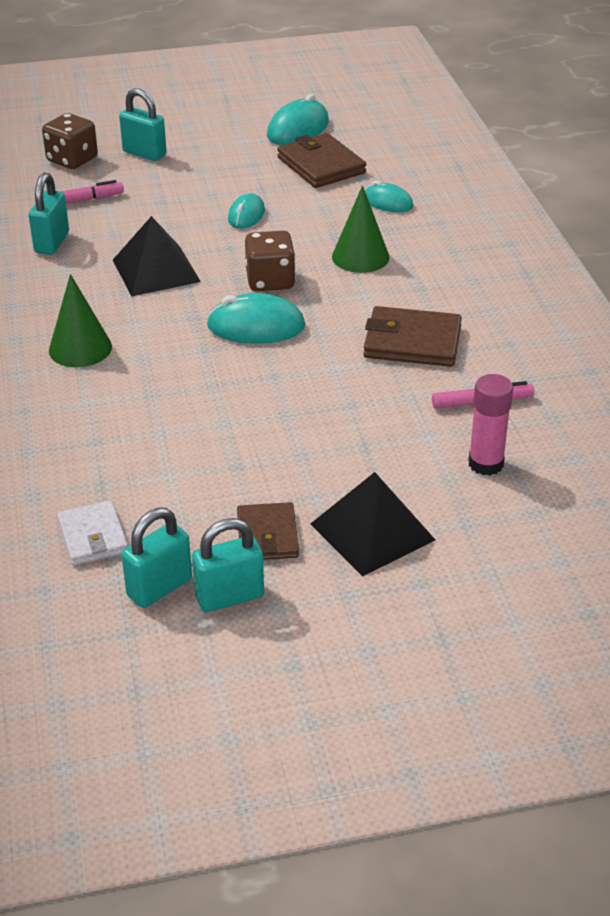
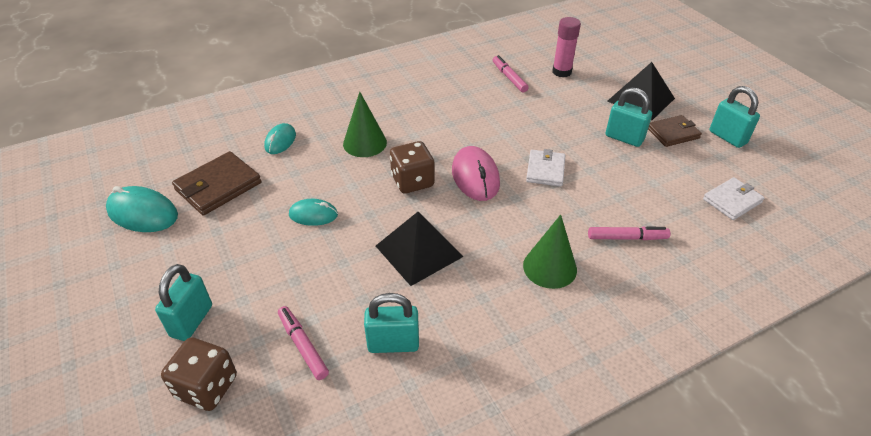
camera: 105 degrees left, 5 degrees up
(87, 416) = (626, 238): none -> pink marker
(159, 588) = (745, 163): turquoise padlock -> turquoise padlock (624, 138)
(241, 384) = (545, 170): none -> white wallet
(256, 326) = (475, 177): turquoise mouse -> pink mouse
(412, 342) = (462, 108): brown wallet -> none

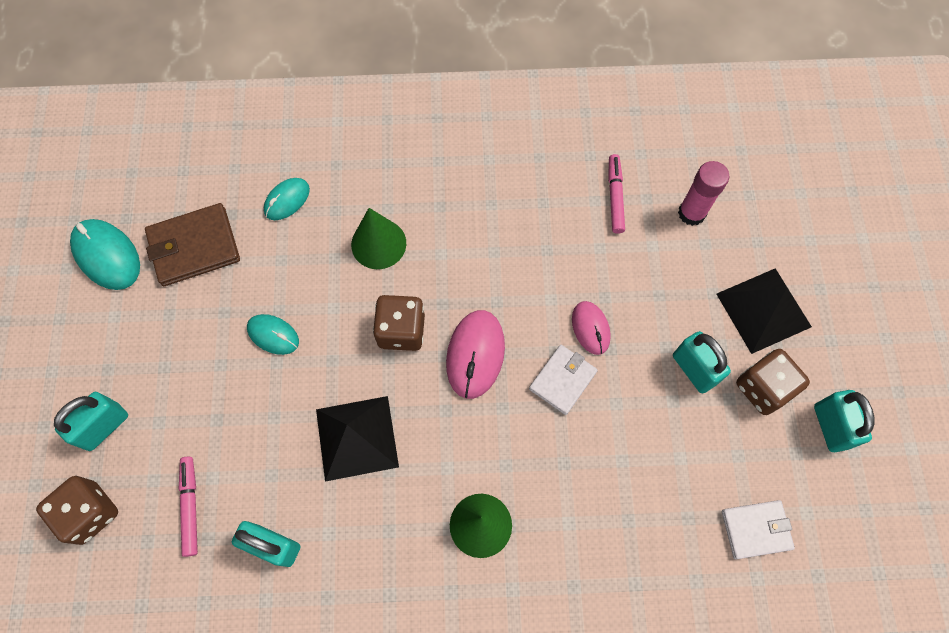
camera: 25 degrees right, 25 degrees up
(543, 140) = (590, 328): none -> pink mouse
(626, 238) = (591, 525): pink marker -> none
(673, 133) = (763, 388): brown wallet -> brown dice

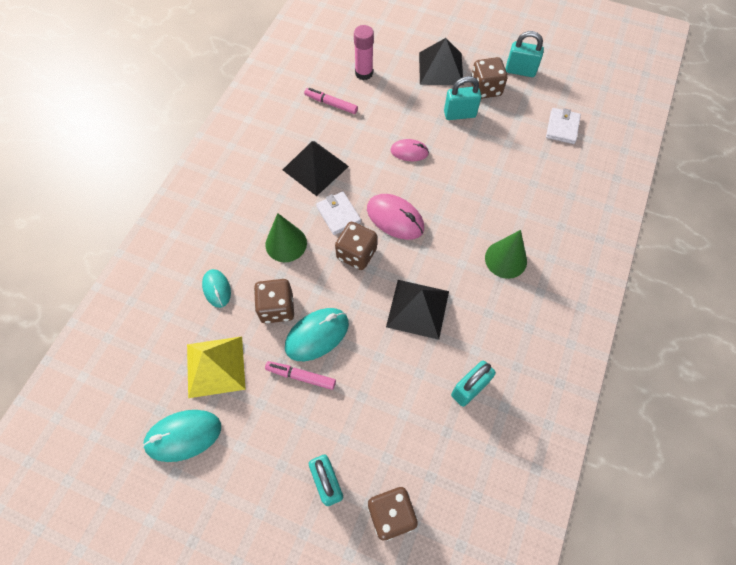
camera: 65 degrees left, 5 degrees down
(190, 507) = (419, 436): pink marker -> pink marker (301, 376)
(194, 247) = (215, 366): brown wallet -> yellow pyramid
(273, 335) = (317, 335): turquoise mouse -> turquoise mouse, size x1.59
(290, 275) = (277, 308): none -> brown dice
(503, 225) = (315, 168): none -> black pyramid
(562, 380) = (435, 179): white wallet -> white wallet (338, 214)

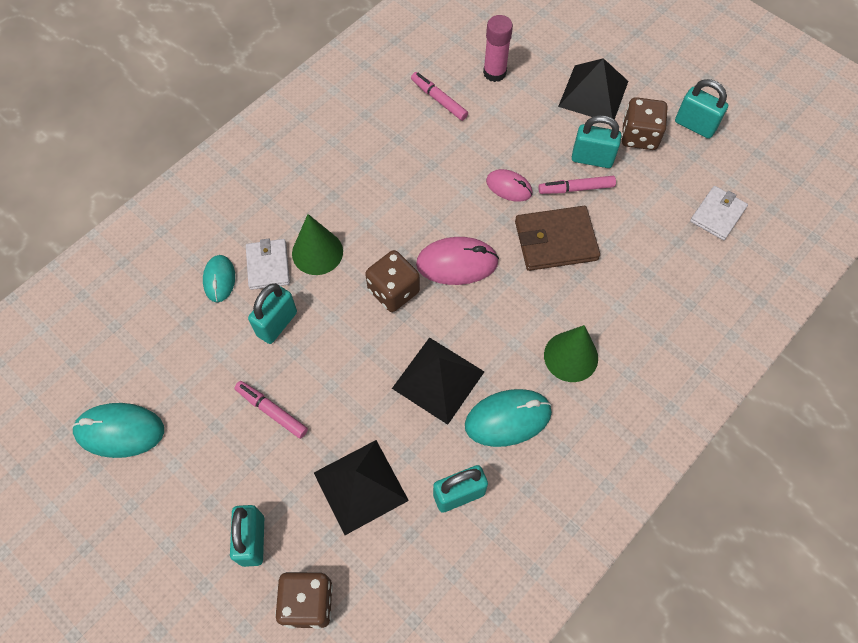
camera: 20 degrees right, 0 degrees up
(215, 366) = (183, 367): yellow pyramid -> none
(277, 308) = (277, 324): brown dice -> turquoise padlock
(315, 168) = (388, 172): black pyramid -> black pyramid (360, 486)
(317, 335) = (309, 370): turquoise mouse -> turquoise mouse (508, 419)
(338, 214) = (392, 237): white wallet -> white wallet (268, 266)
(395, 218) = (457, 263): pink mouse -> pink mouse turned 60 degrees counterclockwise
(458, 138) = (576, 188): none -> pink marker
(459, 180) = (555, 241): none -> brown wallet

